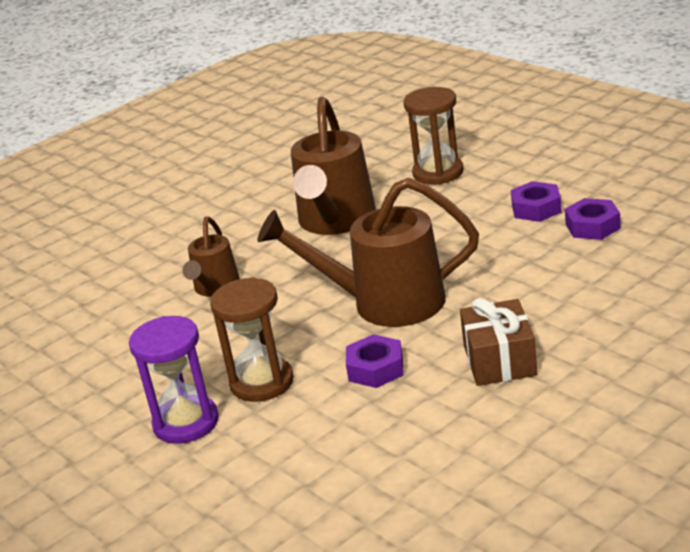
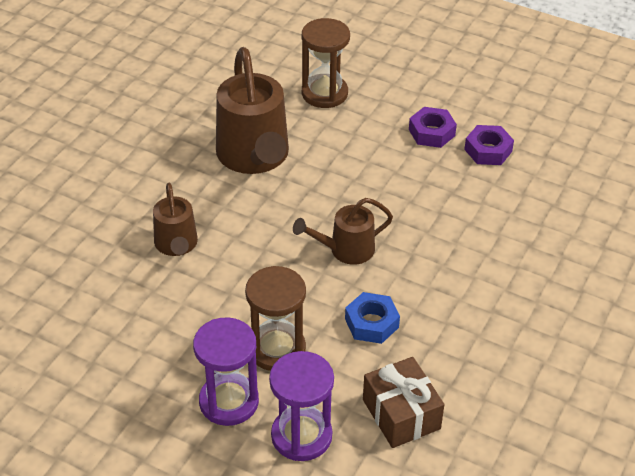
camera: 25 degrees left, 15 degrees up
(242, 461) = (301, 436): none -> purple hourglass
(376, 369) = (371, 323): purple nut -> blue nut
(384, 303) = (345, 250): brown watering can -> brown watering can, size x0.55
(499, 360) = (472, 303): brown gift -> brown gift (401, 414)

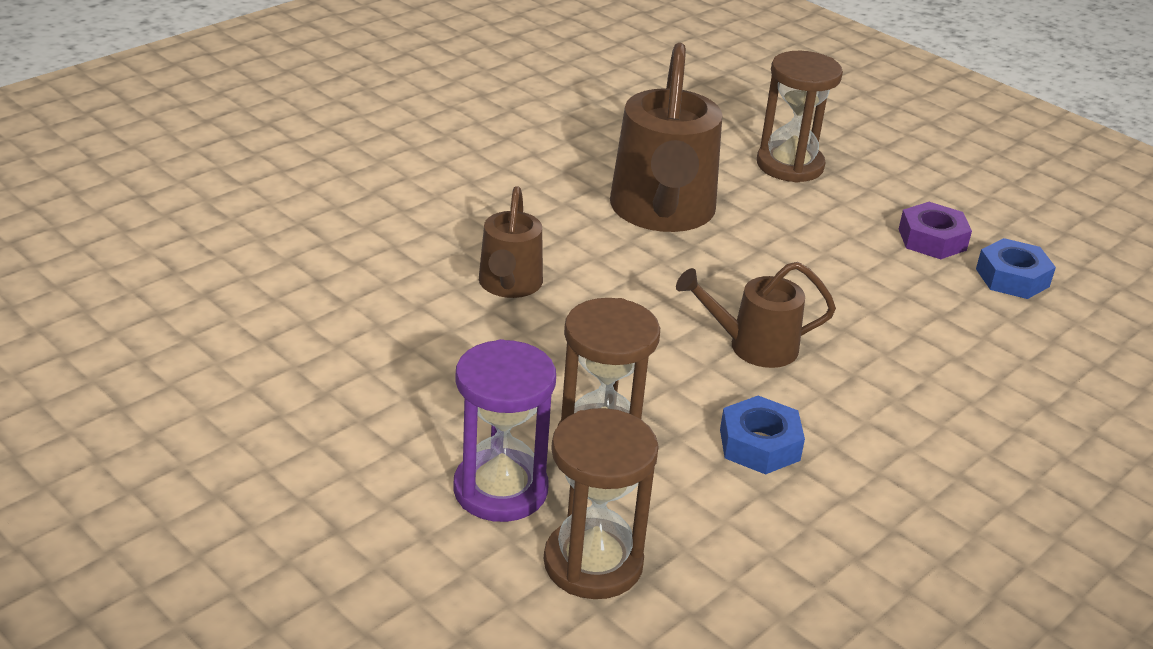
camera: 15 degrees right, 10 degrees down
(301, 436) = (593, 563): purple hourglass -> brown hourglass
(401, 414) = (763, 575): brown gift -> none
(488, 150) = (1012, 278): purple nut -> blue nut

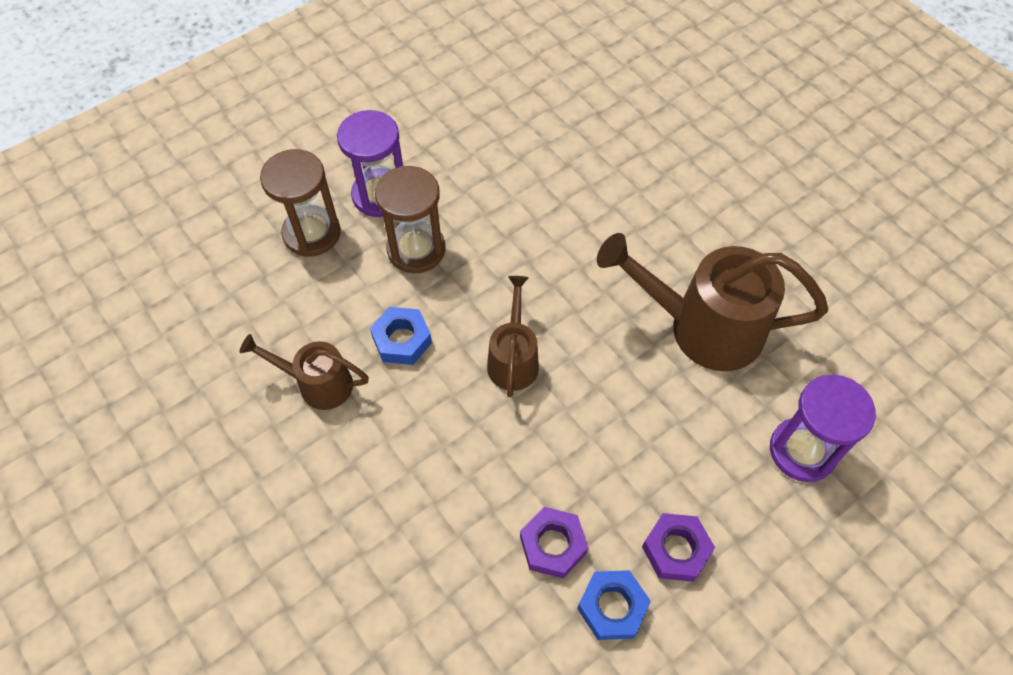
camera: 100 degrees right, 25 degrees up
(509, 286) = (592, 214): brown watering can -> brown watering can (317, 384)
(790, 165) = (802, 451): brown hourglass -> purple hourglass
(971, 314) = (553, 545): none -> purple nut

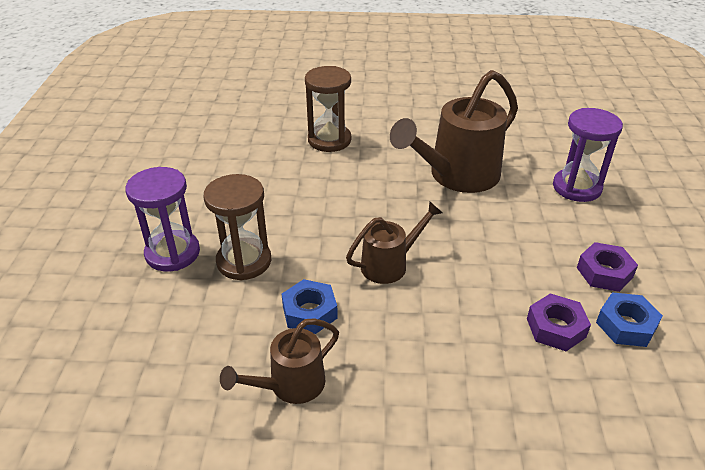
camera: 50 degrees left, 20 degrees down
(312, 233) = (150, 309): brown hourglass -> brown hourglass (329, 140)
(513, 358) = (390, 264): brown watering can -> brown watering can turned 105 degrees clockwise

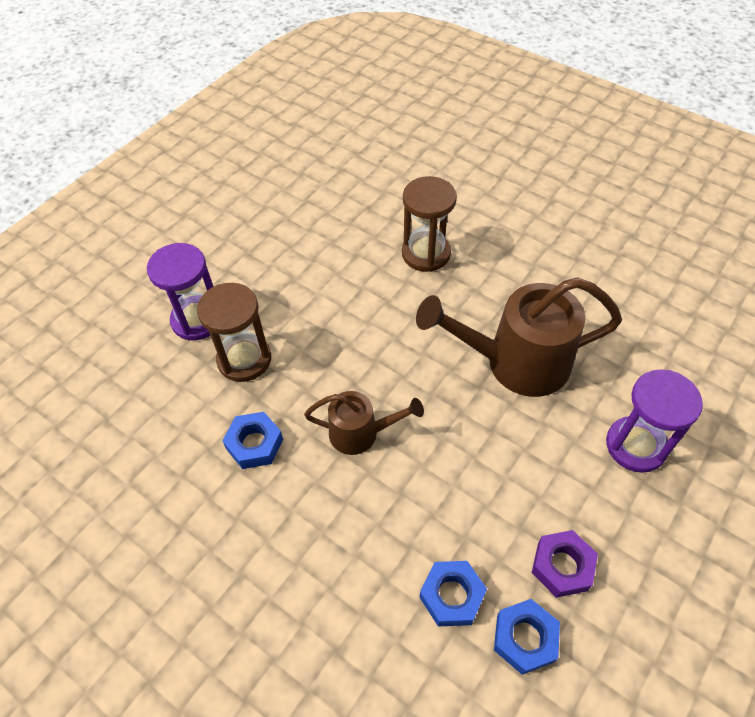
camera: 35 degrees right, 15 degrees up
(289, 386) = (185, 507): brown watering can -> none
(556, 328) = (452, 596): purple nut -> blue nut

